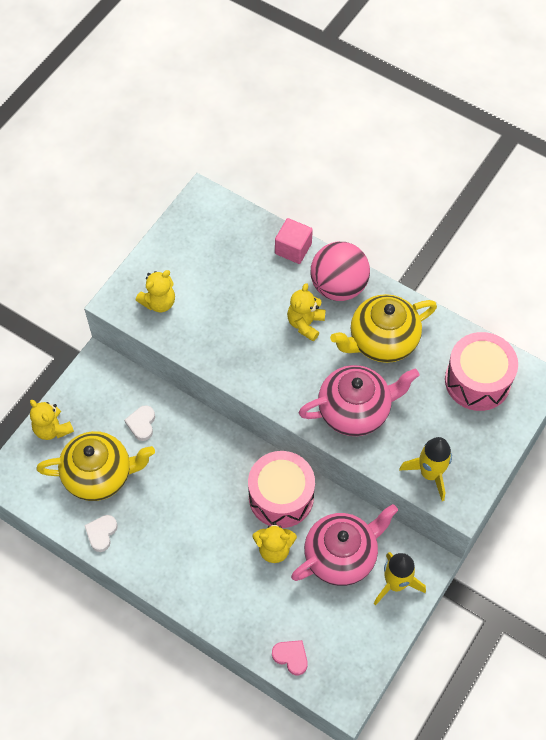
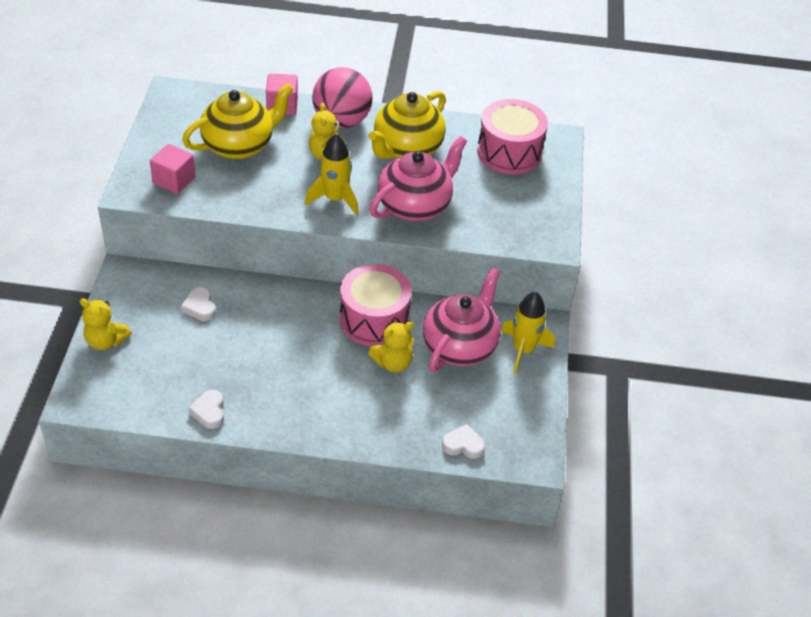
camera: 30 degrees left, 15 degrees down
(99, 475) = (179, 363): yellow teapot -> yellow teapot (239, 145)
(159, 302) = (174, 180): yellow teddy bear -> pink cube
(291, 657) = (463, 445): pink heart -> white heart
(430, 473) = (512, 230): yellow rocket -> yellow rocket (335, 199)

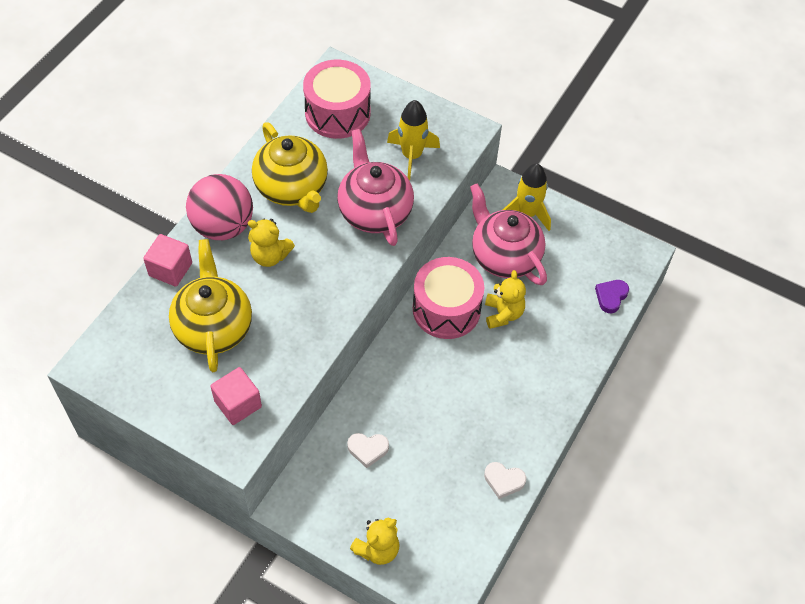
camera: 65 degrees left, 10 degrees up
(335, 199) = (335, 272): yellow rocket -> yellow rocket (412, 156)
(463, 445) = (611, 297): white heart -> purple heart

